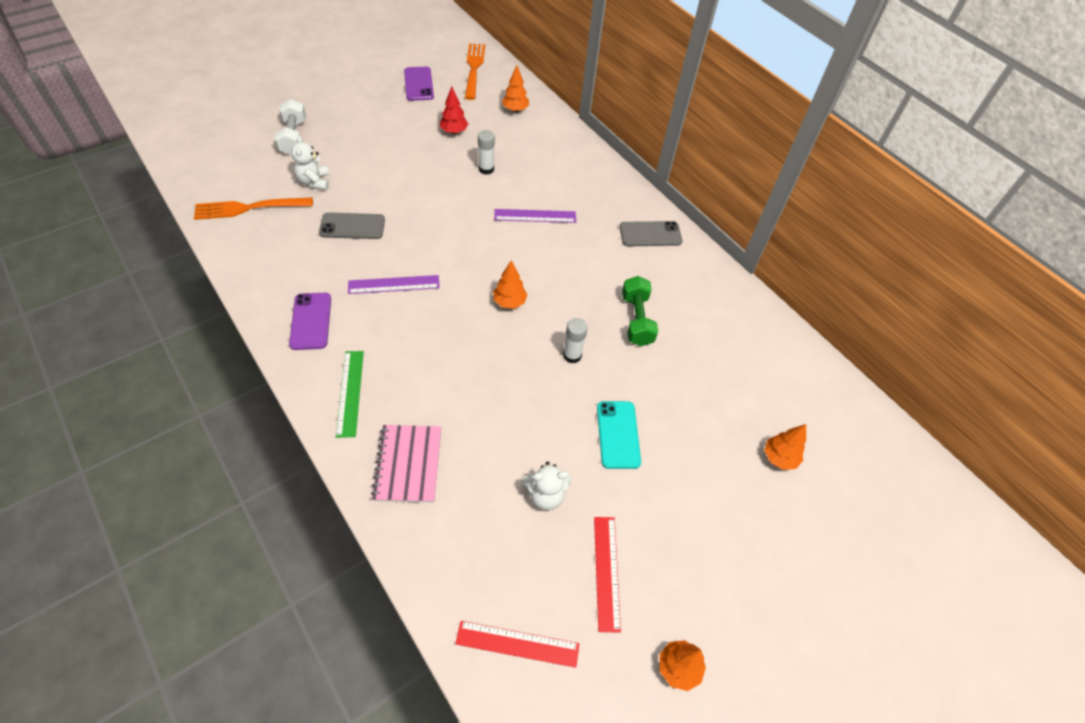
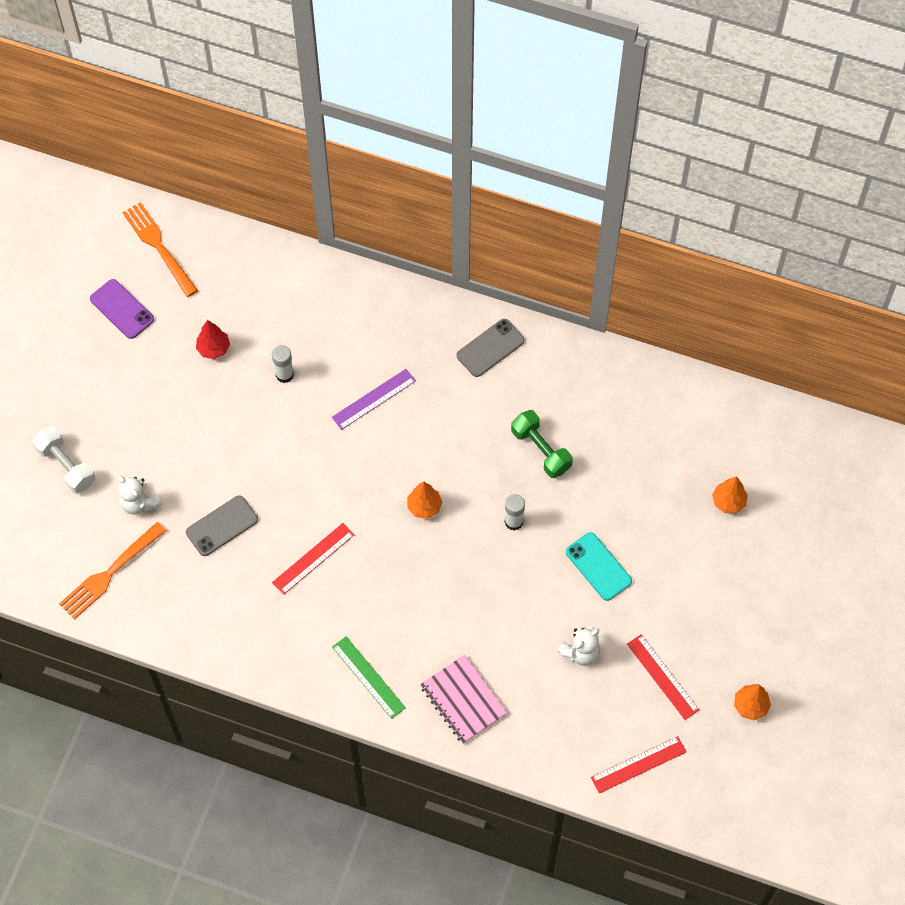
camera: 30 degrees left, 10 degrees up
(311, 321) = (277, 641): purple phone -> none
(394, 284) = (313, 558): purple ruler -> red ruler
(515, 110) = (249, 276): orange tree -> none

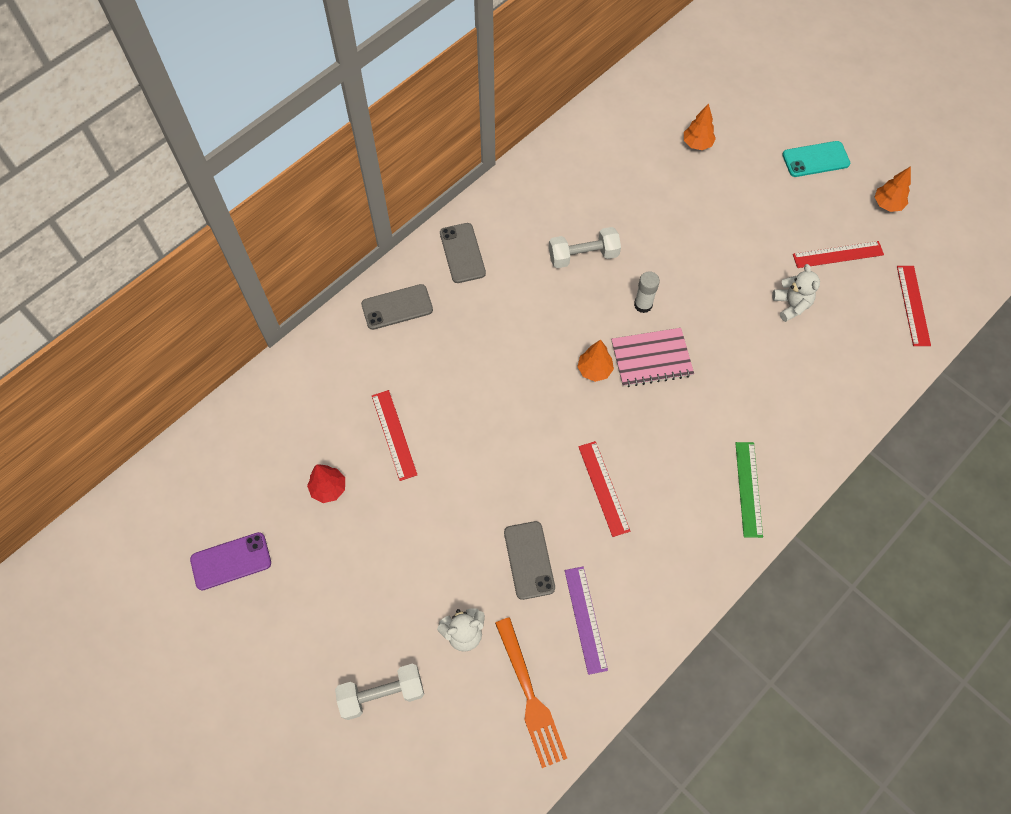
camera: 65 degrees left, 0 degrees up
(159, 247) = (182, 495): orange fork -> none
(284, 374) = (394, 434): white glue stick -> red ruler
(368, 677) = (748, 489): green ruler -> green ruler turned 75 degrees counterclockwise
(373, 399) = (462, 367): purple ruler -> purple ruler (585, 619)
(407, 321) = (397, 307): none -> grey phone
(463, 700) = (802, 417): pink notebook -> pink notebook (651, 358)
(541, 450) = (583, 256): green dumbbell -> white dumbbell
(598, 566) = (715, 259): turquoise phone -> turquoise phone (815, 159)

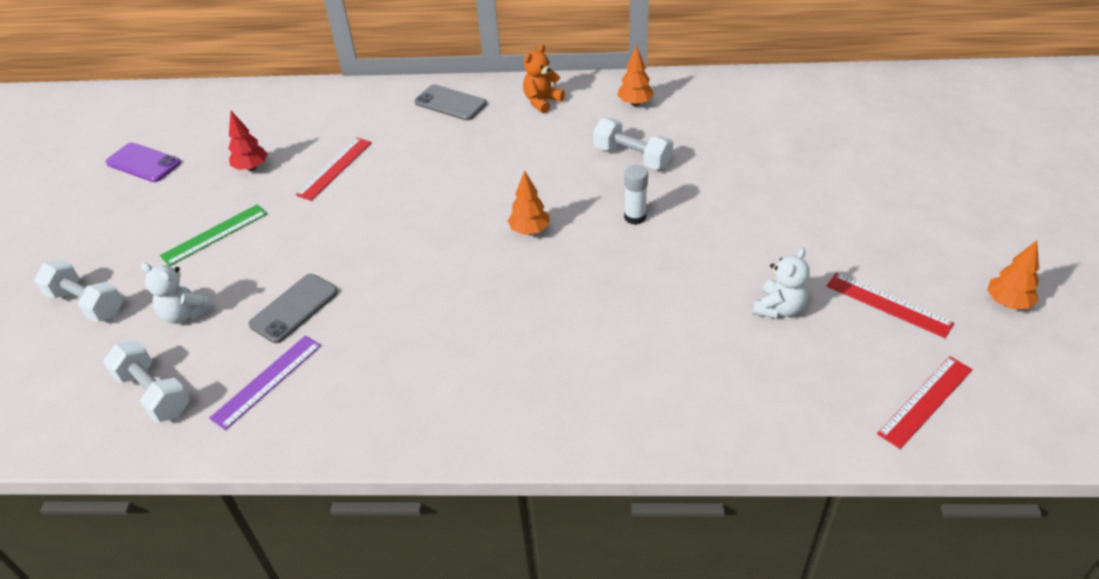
camera: 50 degrees right, 20 degrees down
(462, 253) = (542, 101): grey phone -> orange teddy bear
(530, 696) = (154, 393): orange fork -> white dumbbell
(603, 488) = (417, 309): red ruler -> none
(651, 358) = (587, 255): pink notebook -> none
(697, 144) = (846, 146): orange tree -> orange tree (635, 103)
(748, 489) = (531, 408): green ruler -> green ruler (214, 234)
(815, 159) = (964, 222): turquoise phone -> none

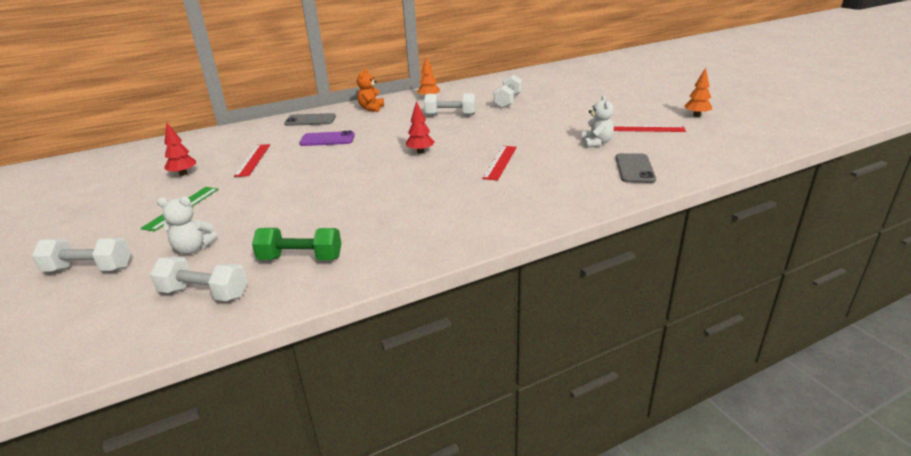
camera: 30 degrees left, 15 degrees down
(143, 163) = (80, 192): purple phone -> purple phone (327, 139)
(267, 381) = (301, 258): purple ruler -> green dumbbell
(294, 308) = (287, 222): grey phone -> grey phone (634, 169)
(529, 230) = (420, 152): orange tree -> red tree
(635, 217) = (478, 133): white glue stick -> none
(740, 150) = (508, 101): none -> white dumbbell
(925, 401) = (705, 152): red ruler -> red ruler (500, 162)

